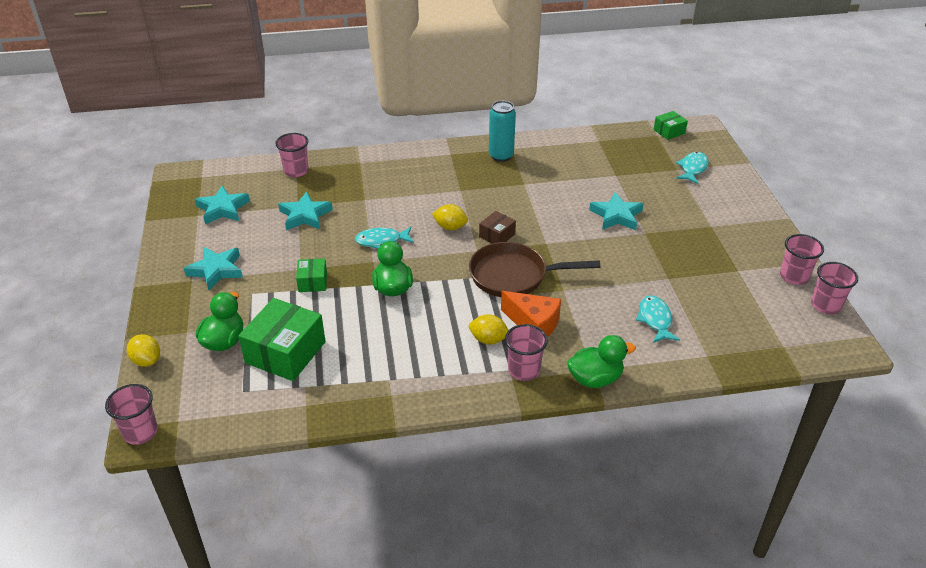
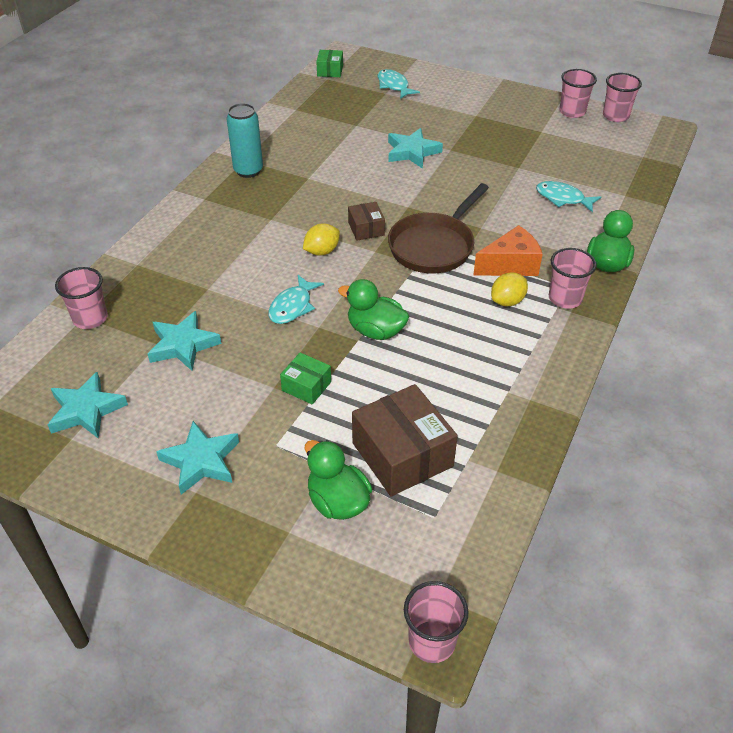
camera: 55 degrees left, 5 degrees up
(147, 360) = (308, 591): yellow lemon -> none
(285, 352) = (402, 454): green box -> brown box

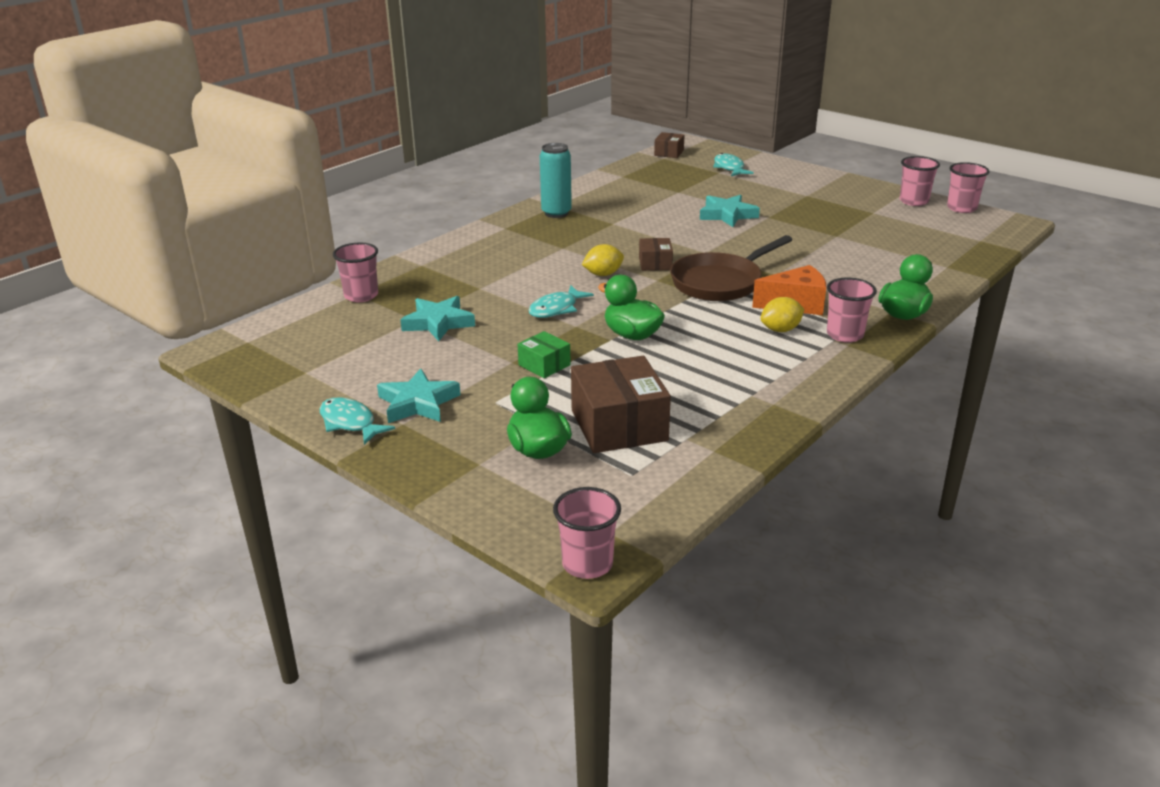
camera: 15 degrees right, 15 degrees down
(86, 410) = (328, 355): turquoise star -> none
(330, 71) = (669, 153): green box -> brown box
(563, 198) = (875, 262): turquoise fish -> turquoise fish (350, 423)

